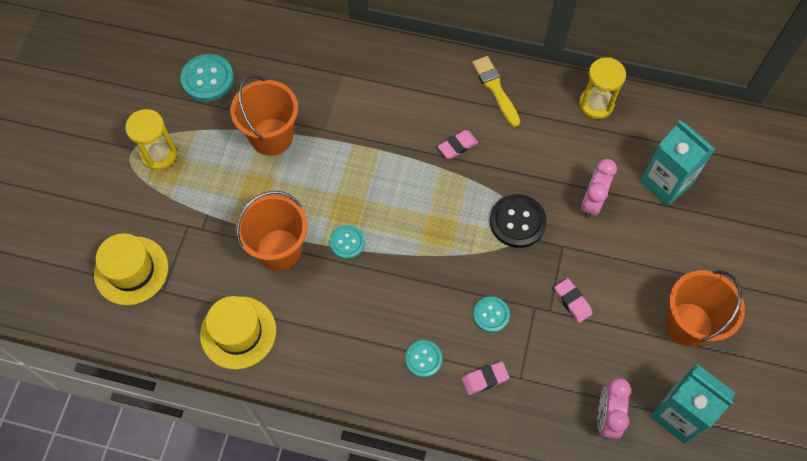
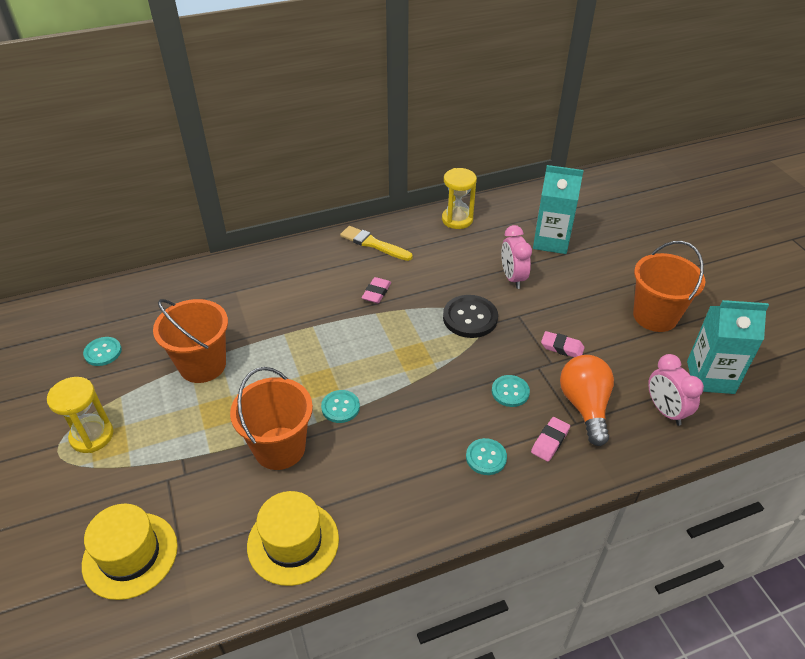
camera: 35 degrees left, 20 degrees down
(207, 79) = (103, 352): turquoise button -> turquoise button, size x0.63
(541, 368) = (585, 406): none -> orange light bulb

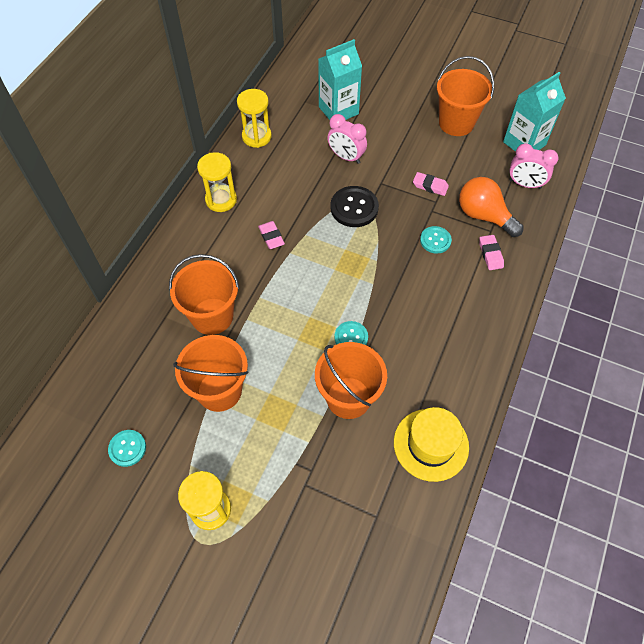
camera: 45 degrees left, 15 degrees up
(130, 555) = (348, 549): yellow hat -> none
(264, 314) = (212, 316): none -> orange bucket
(373, 244) = (221, 200): yellow brush -> yellow hourglass
(486, 457) = (470, 294): turquoise button -> none
(562, 347) = (430, 186): pink eraser -> pink eraser turned 45 degrees clockwise

